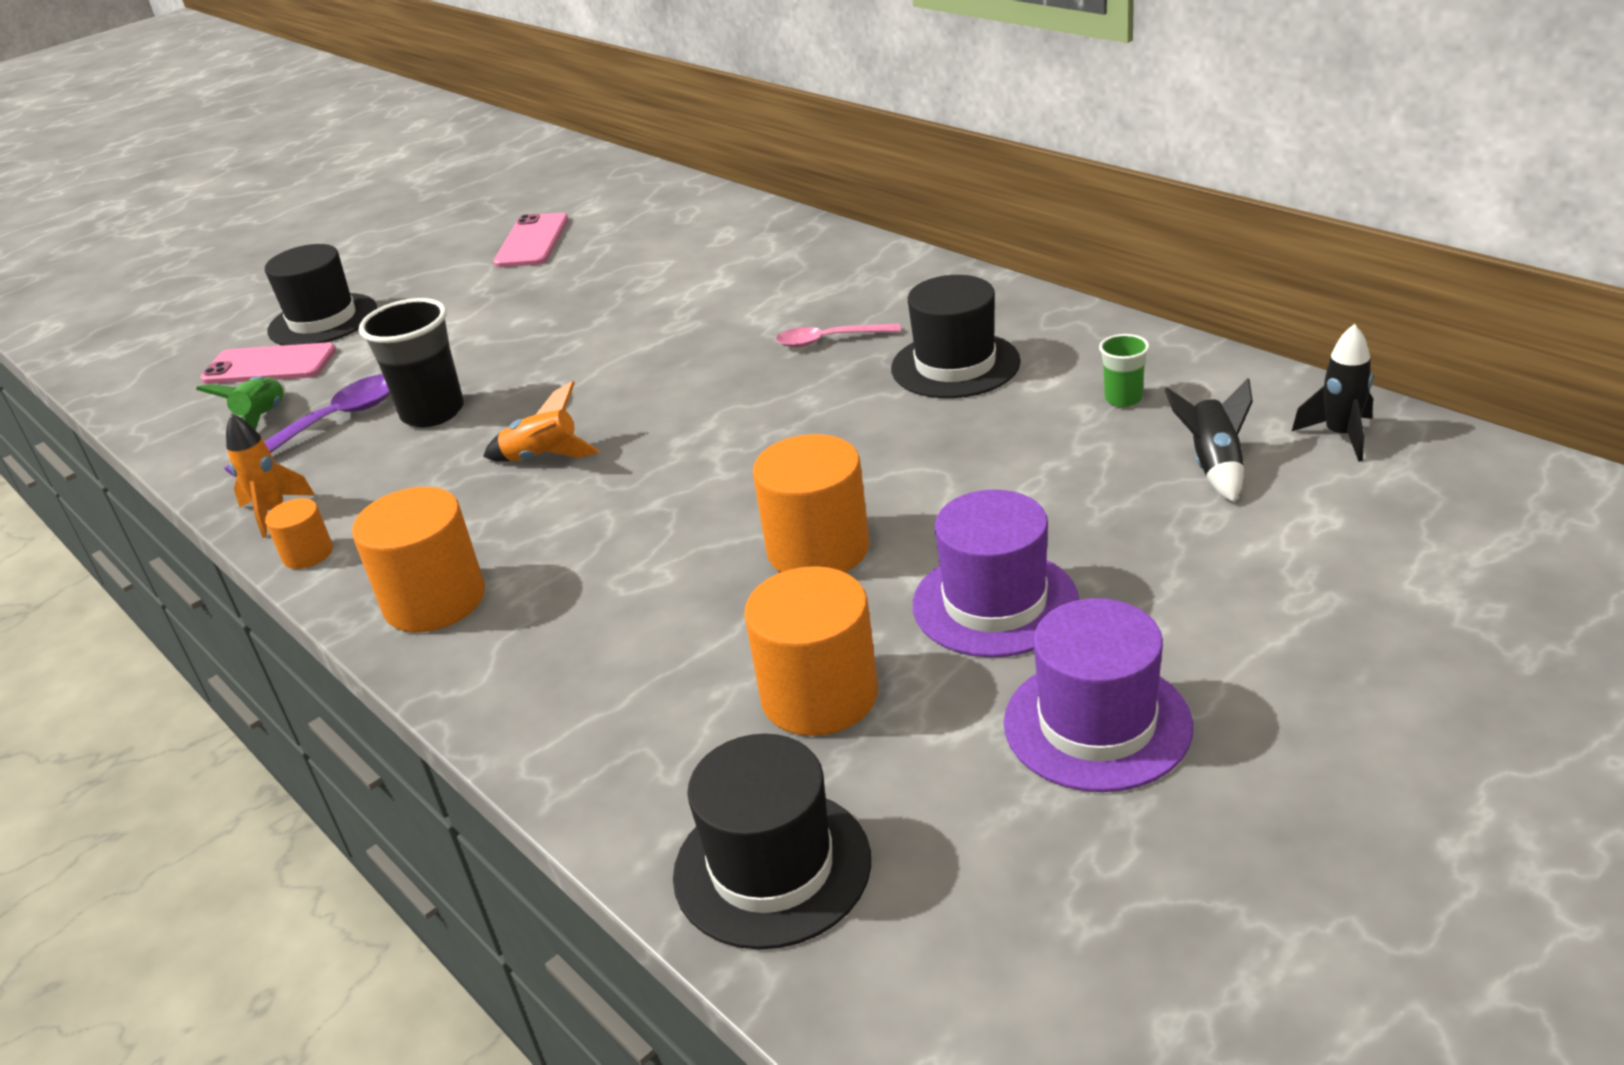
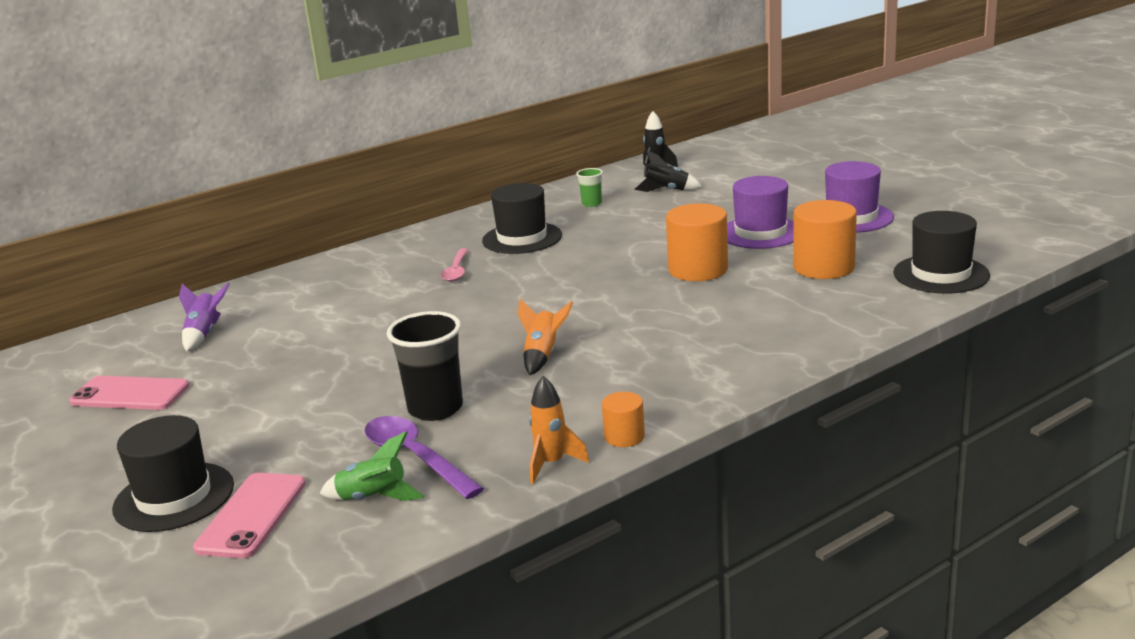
camera: 85 degrees left, 10 degrees down
(435, 600) = (705, 377): orange cylinder -> none
(662, 236) = (204, 334): none -> purple rocket

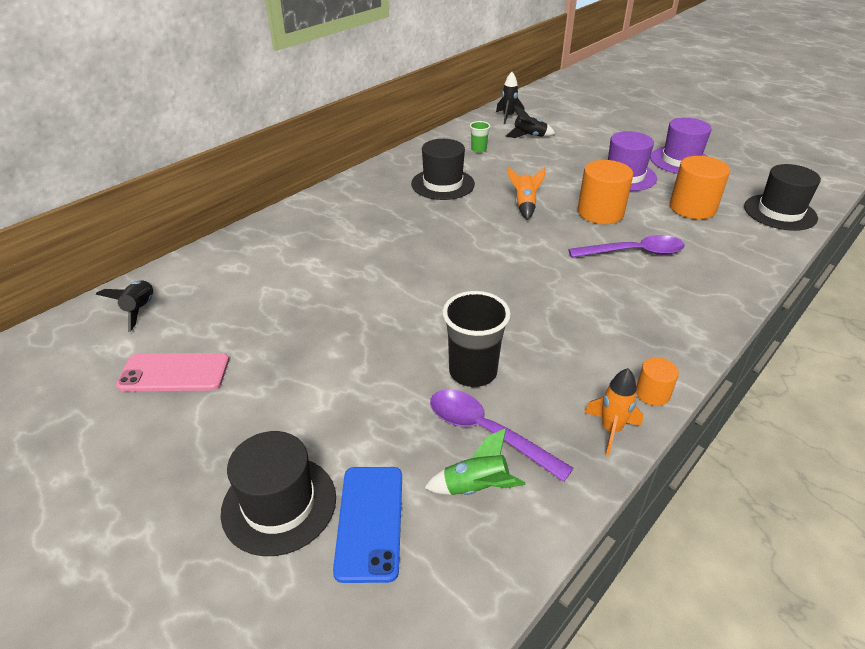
camera: 15 degrees left, 15 degrees up
(123, 343) = (140, 310): none -> black rocket
(204, 334) = (215, 296): purple rocket -> none
(251, 515) = (370, 522): pink phone -> blue phone
(456, 271) = (407, 218): pink spoon -> none
(543, 355) = (531, 306): orange rocket -> orange rocket (524, 205)
(709, 310) = (634, 252): none -> purple spoon

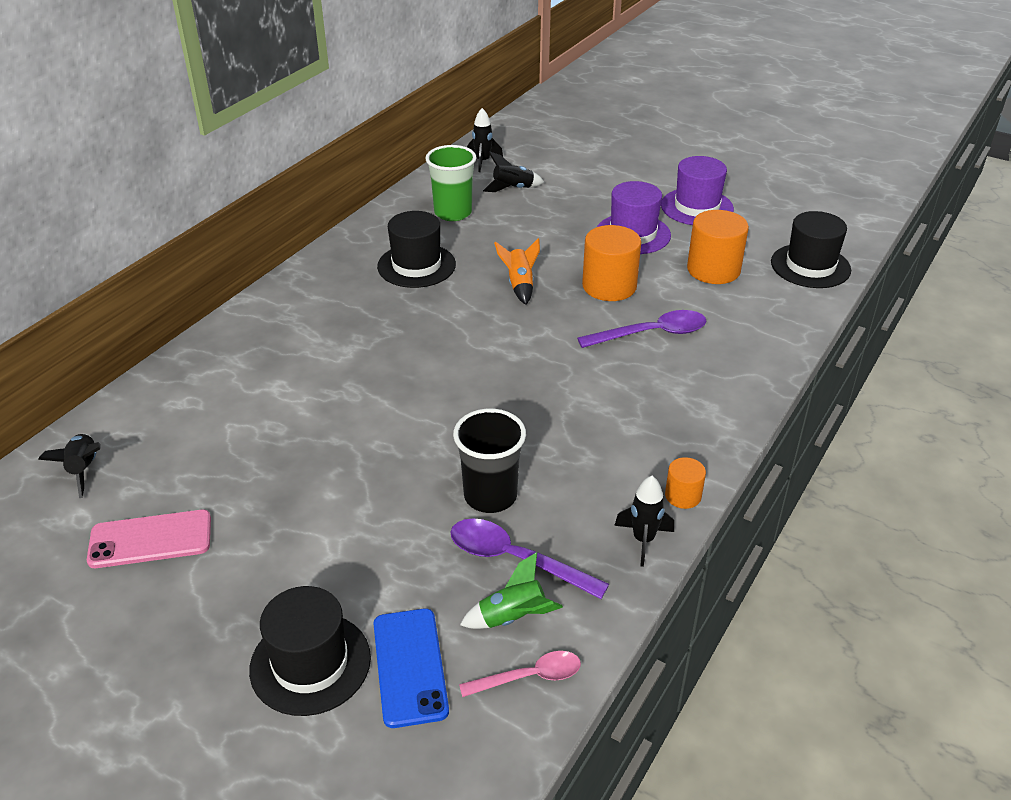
camera: 10 degrees left, 0 degrees up
(478, 149) = (453, 213): green cup -> green cup, size x1.93
(483, 550) = (530, 677): none -> pink spoon
(611, 430) = (643, 540): orange rocket -> black rocket

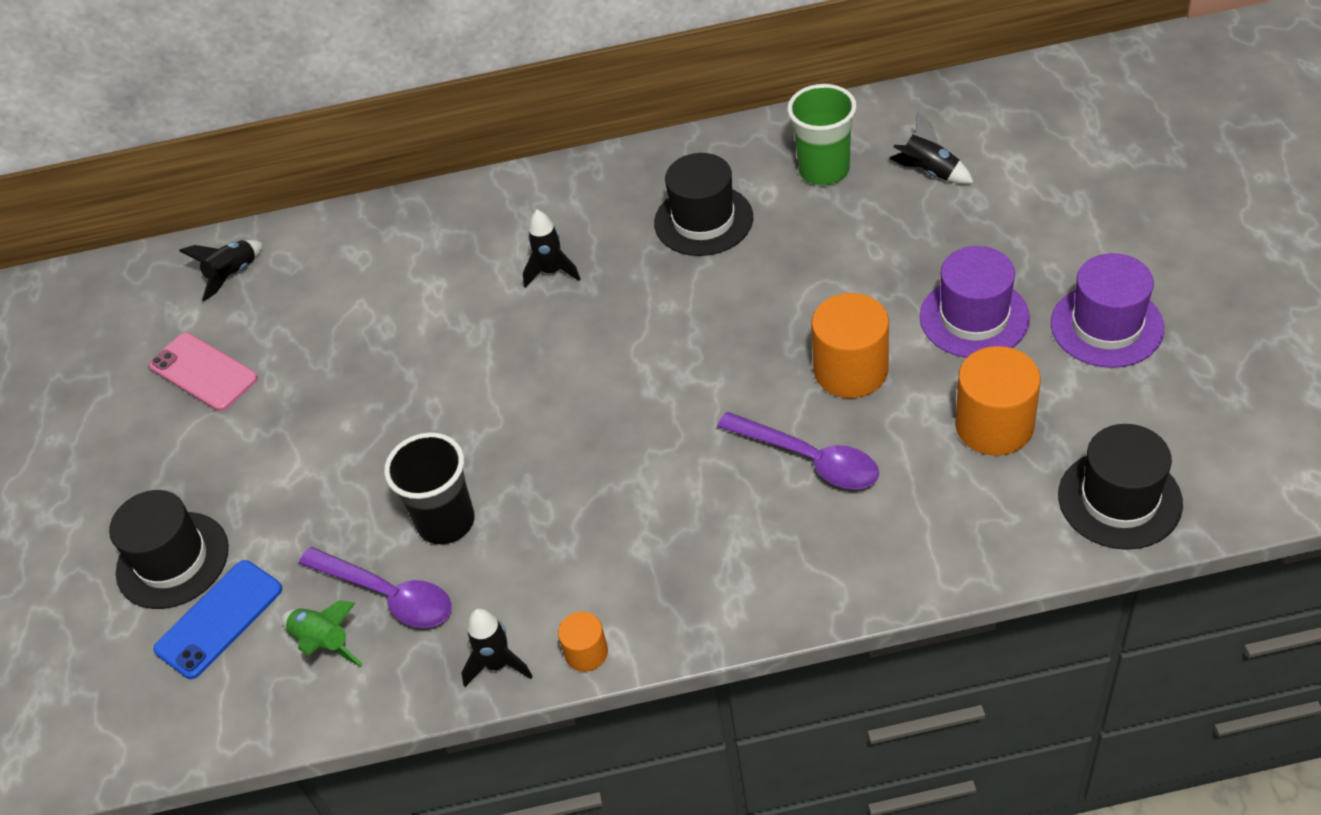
camera: 55 degrees right, 10 degrees up
(483, 162) = (948, 113): black rocket -> black rocket (551, 272)
(515, 559) = (388, 595): purple spoon -> purple spoon turned 135 degrees clockwise
(520, 285) = (766, 309): orange rocket -> none
(530, 677) = (273, 700): pink spoon -> none

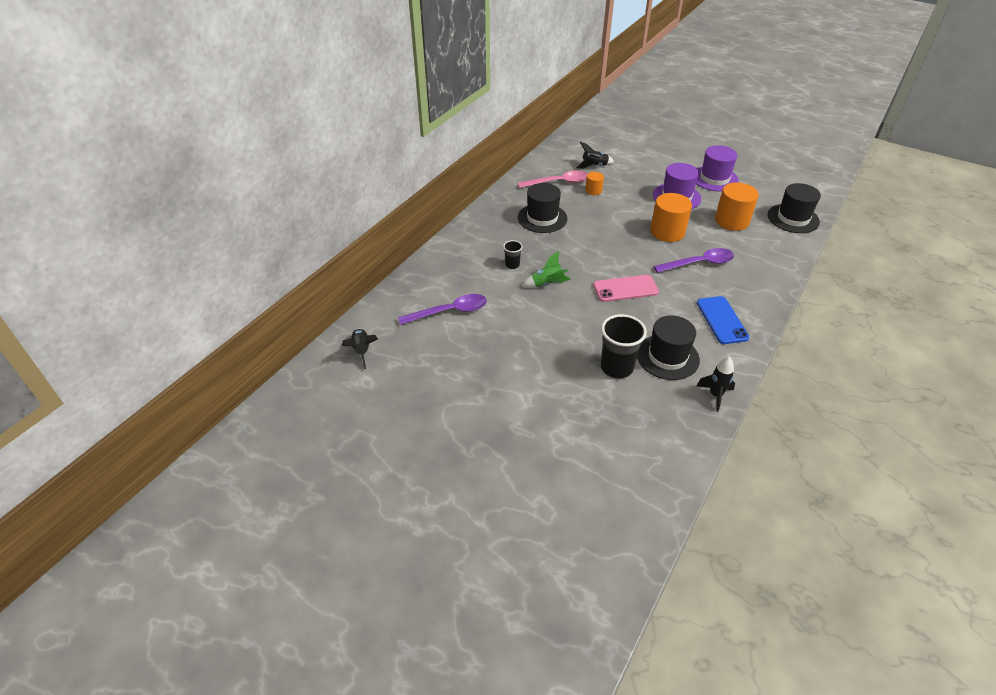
camera: 55 degrees left, 5 degrees down
(173, 560) = (527, 470): black hat -> black hat (667, 357)
(203, 372) = (413, 395): pink phone -> pink phone (625, 289)
(219, 619) = (587, 472): blue phone -> blue phone (721, 320)
(324, 643) = (644, 443): green rocket -> green rocket (547, 284)
(388, 595) = (639, 407): purple spoon -> purple spoon (450, 311)
(551, 272) = (512, 265): black rocket -> black cup
(586, 653) = (735, 367): orange cylinder -> orange cylinder (593, 191)
(824, 170) = (558, 182): green cup -> pink spoon

